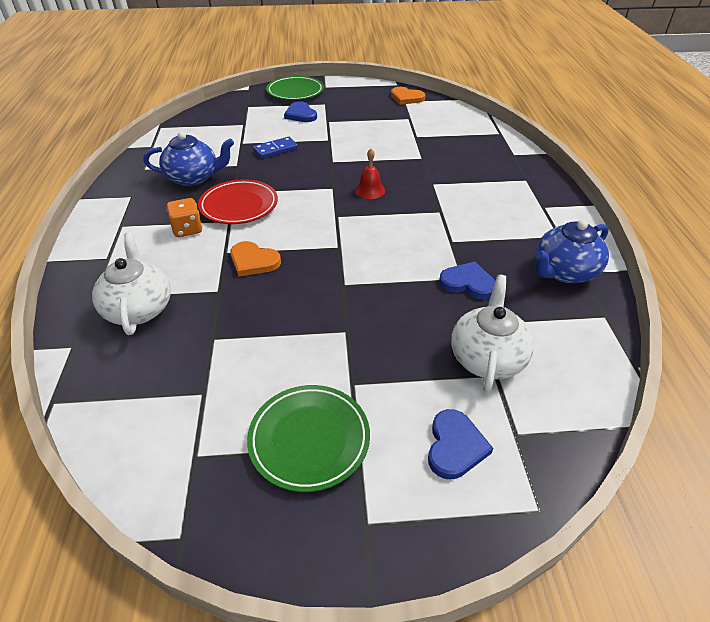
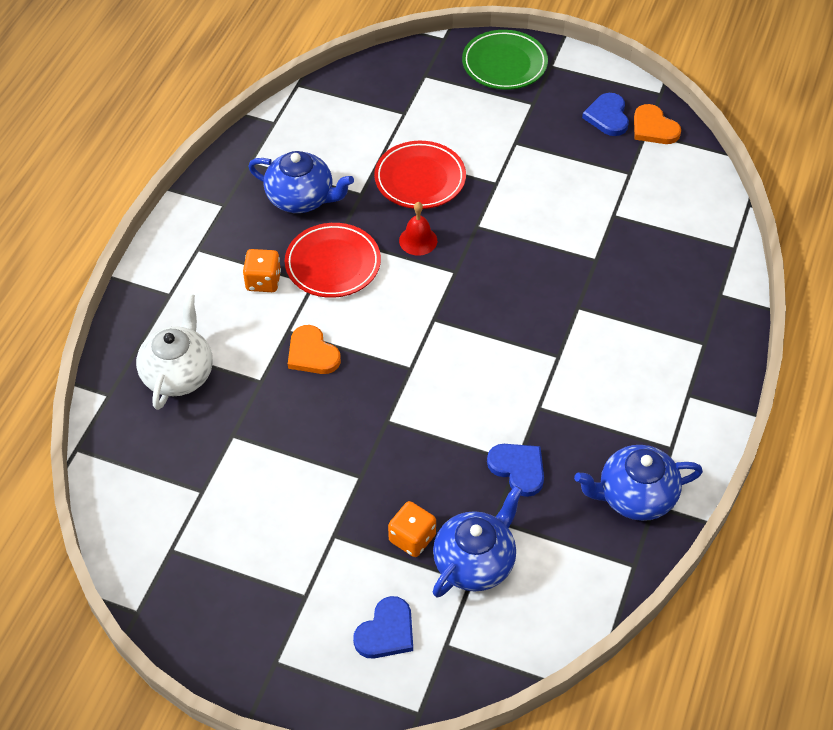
camera: 25 degrees right, 10 degrees up
(275, 149) = (420, 179): blue domino -> red plate
(301, 114) = (486, 118): blue heart -> blue heart (607, 116)
(309, 439) = (269, 573): green plate -> none
(370, 190) = (495, 293): red bell -> red bell (418, 240)
(422, 359) = (412, 538): none -> orange dice
(487, 358) = (475, 562): white teapot -> blue teapot

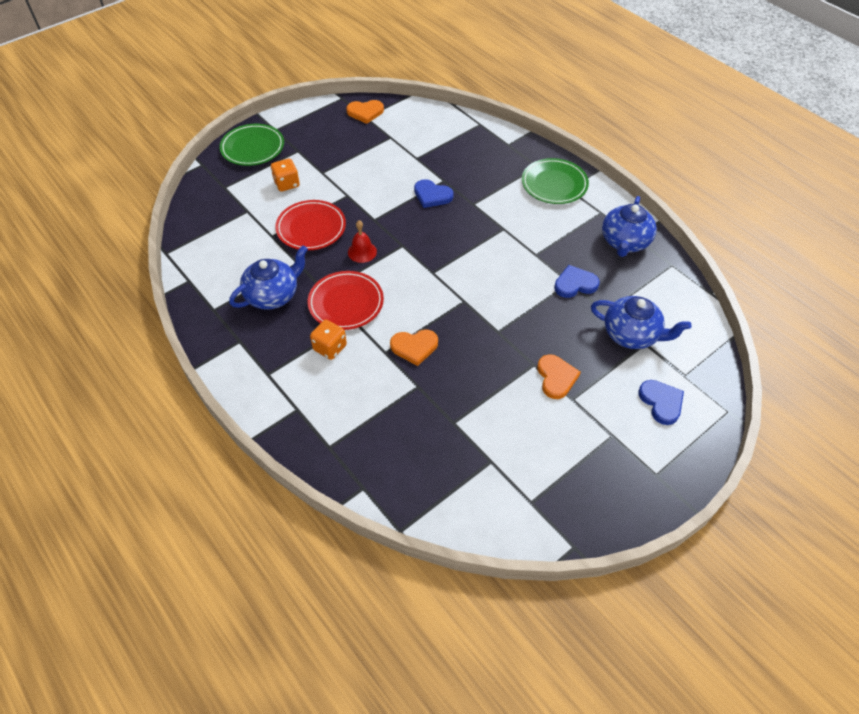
camera: 60 degrees left, 0 degrees up
(178, 373) = (375, 433): white teapot -> none
(355, 507) = (556, 377): none -> orange heart
(412, 538) = (597, 358): orange dice -> orange dice (287, 184)
(475, 562) = (631, 334): blue teapot -> blue teapot turned 135 degrees clockwise
(607, 116) = (339, 126): blue heart -> blue heart (432, 195)
(683, 376) = (554, 184): none -> green plate

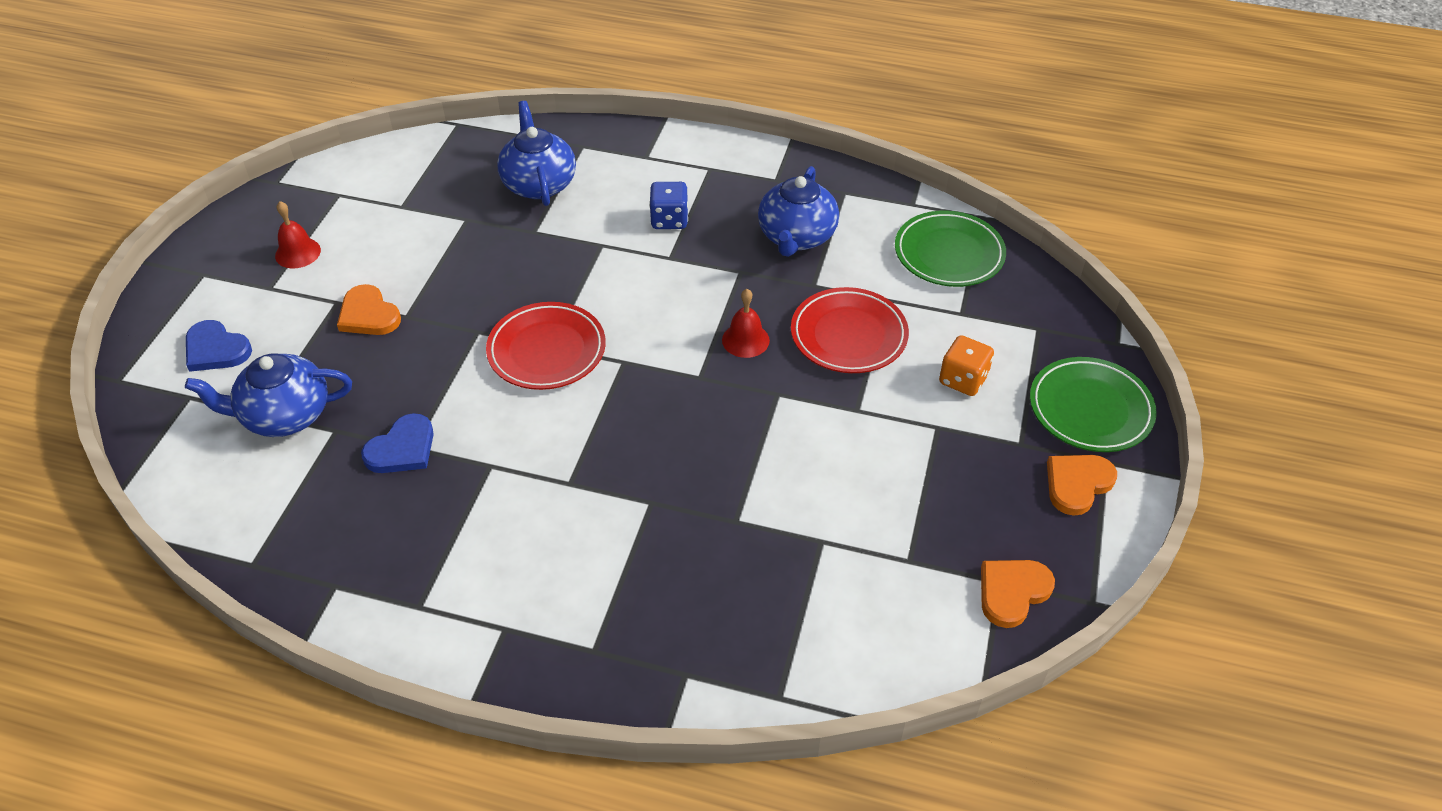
camera: 145 degrees right, 5 degrees down
(330, 347) = (669, 220): orange dice -> blue dice
(346, 303) = (700, 270): red plate -> red plate (547, 350)
(414, 347) = (570, 265): orange heart -> orange heart (1077, 484)
(432, 195) = (729, 481): blue heart -> none
(554, 184) = (536, 623): green plate -> green plate (949, 254)
(582, 457) = (298, 253): none -> red bell
(625, 242) = (349, 565): blue teapot -> blue teapot (539, 184)

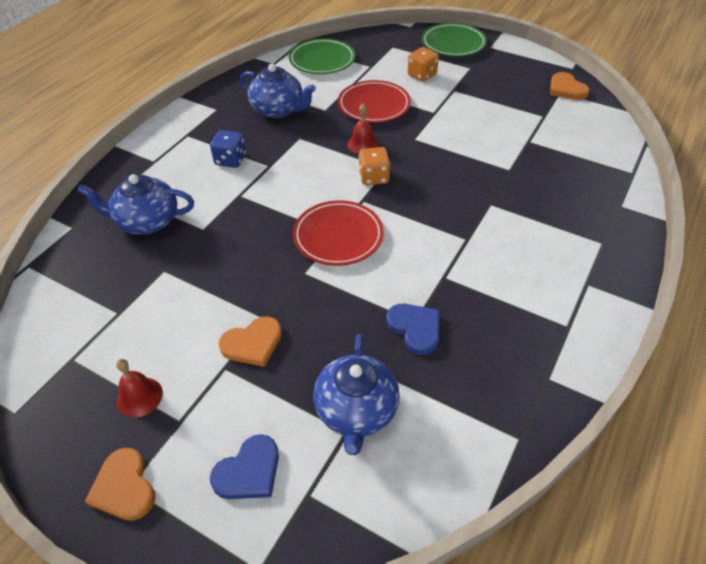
camera: 75 degrees left, 0 degrees up
(673, 364) = (374, 177): none -> orange dice
(1077, 484) = (501, 57): orange heart -> orange heart (124, 487)

